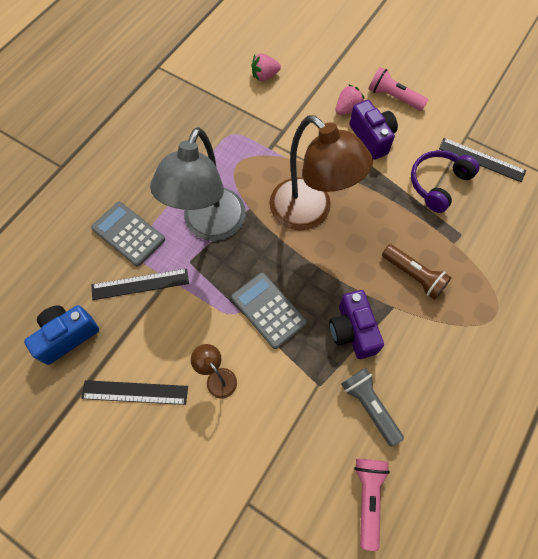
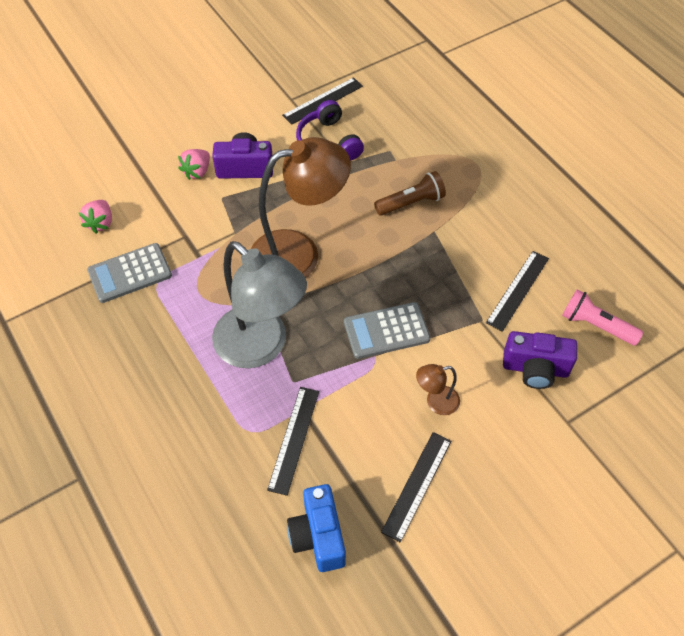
camera: 65 degrees left, 10 degrees down
(128, 234) = (223, 431): grey calculator -> grey calculator (130, 273)
(347, 109) = (197, 171): pink strawberry -> pink strawberry turned 135 degrees counterclockwise
(352, 331) = (441, 272): purple camera -> purple camera (535, 369)
(369, 406) = (517, 290): grey flashlight -> black ruler
(393, 97) = (209, 130): pink flashlight -> none

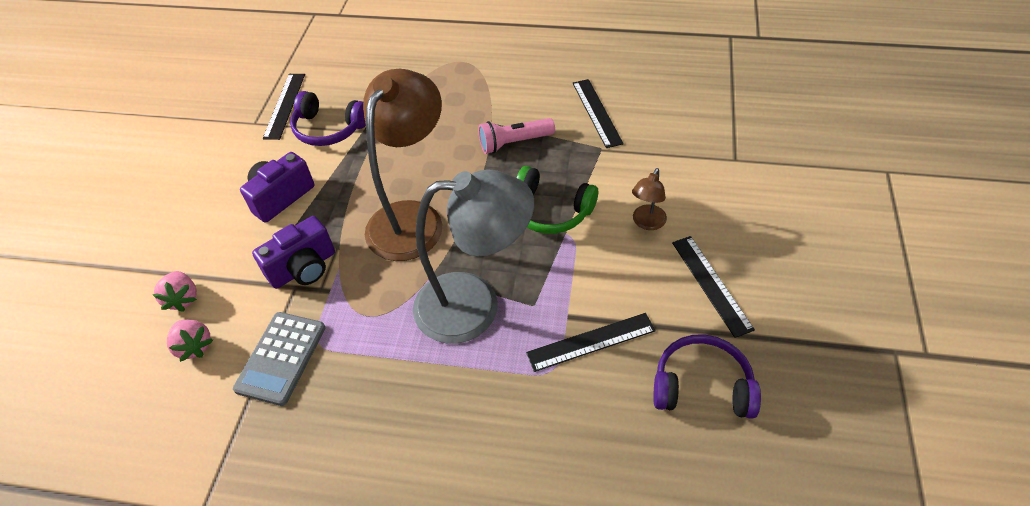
camera: 45 degrees left, 5 degrees down
(197, 171) = (239, 233): pink strawberry -> pink strawberry (183, 298)
(294, 439) = (591, 342): black ruler -> black ruler turned 75 degrees counterclockwise
(318, 536) = (702, 386): blue camera -> purple headphones
(386, 331) = (550, 210): grey calculator -> green headphones
(411, 202) = (450, 118): brown flashlight -> none
(535, 369) = (674, 147): purple camera -> purple camera (303, 268)
(596, 325) = (670, 93): pink flashlight -> pink flashlight (514, 143)

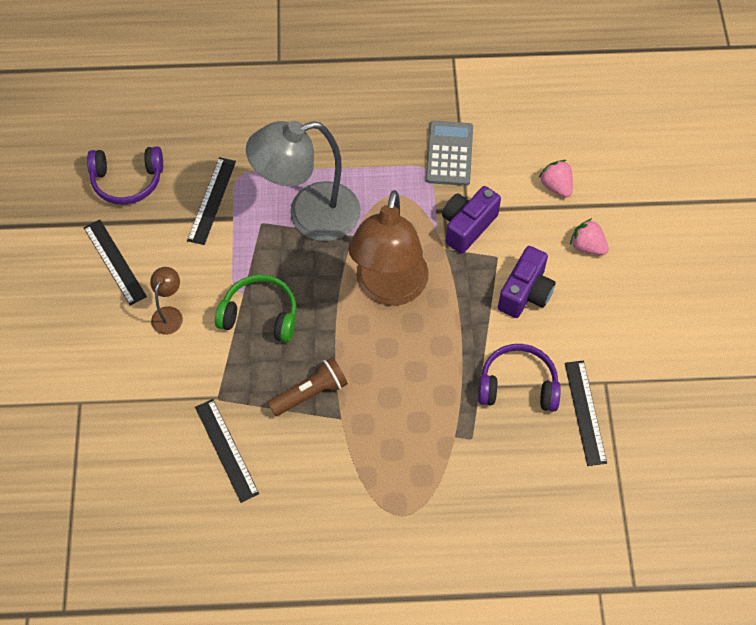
camera: 165 degrees right, 10 degrees up
(194, 346) = (522, 152): pink strawberry -> pink strawberry (587, 246)
(514, 143) = (310, 393): pink flashlight -> brown flashlight
(591, 342) = (212, 200): black ruler -> black ruler turned 45 degrees counterclockwise

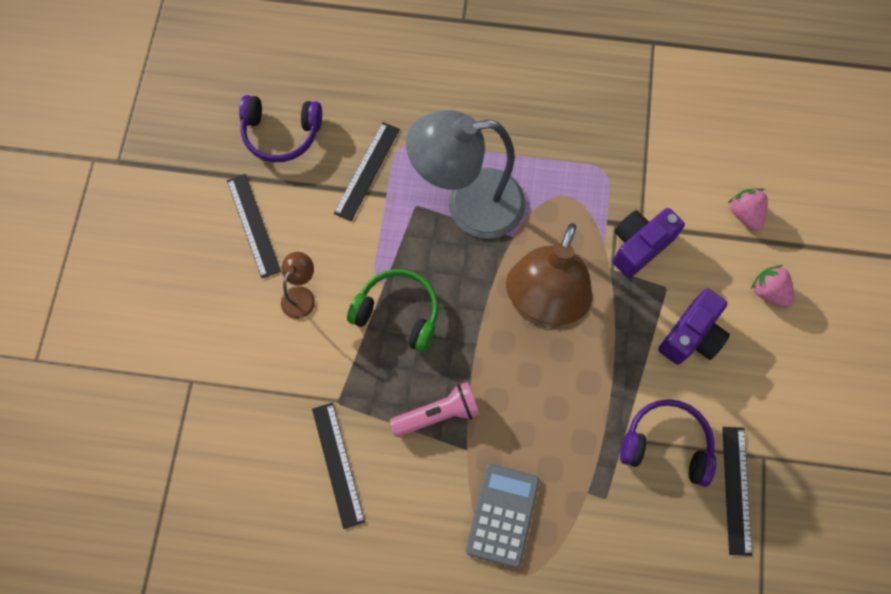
camera: 10 degrees right, 10 degrees up
(310, 393) = (438, 413): brown flashlight -> pink flashlight
(449, 154) = (632, 157): grey calculator -> grey calculator (502, 515)

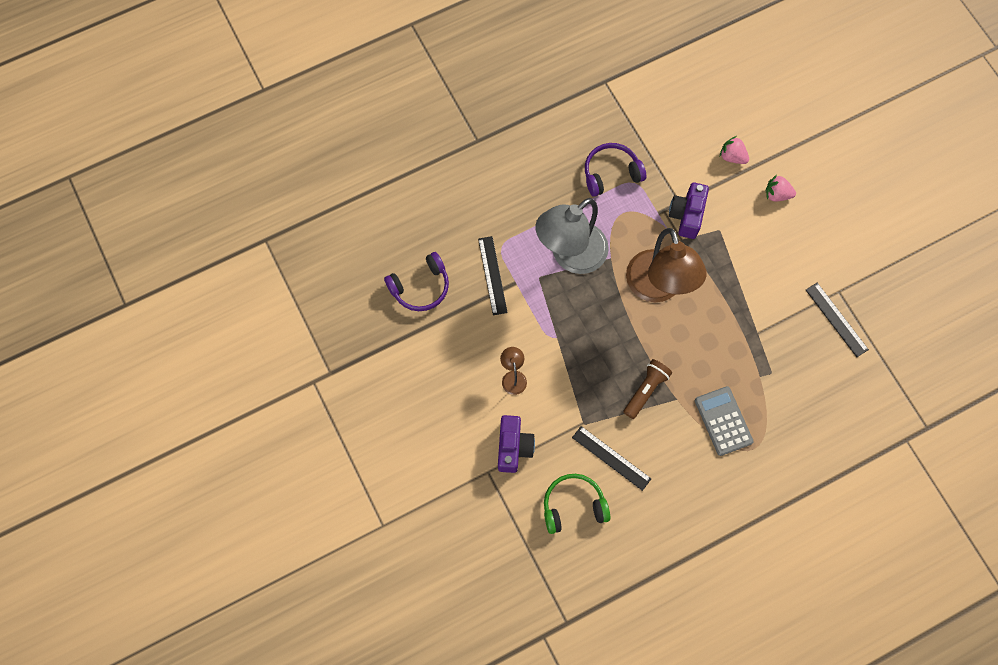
camera: 35 degrees left, 0 degrees up
(253, 225) = (449, 355): black ruler -> none
(398, 313) = (578, 348): green headphones -> green headphones (573, 506)
(438, 413) = (645, 390): pink flashlight -> brown flashlight
(666, 444) = (782, 320): purple headphones -> purple headphones (611, 173)
(691, 336) = (753, 249): purple camera -> purple camera (513, 447)

